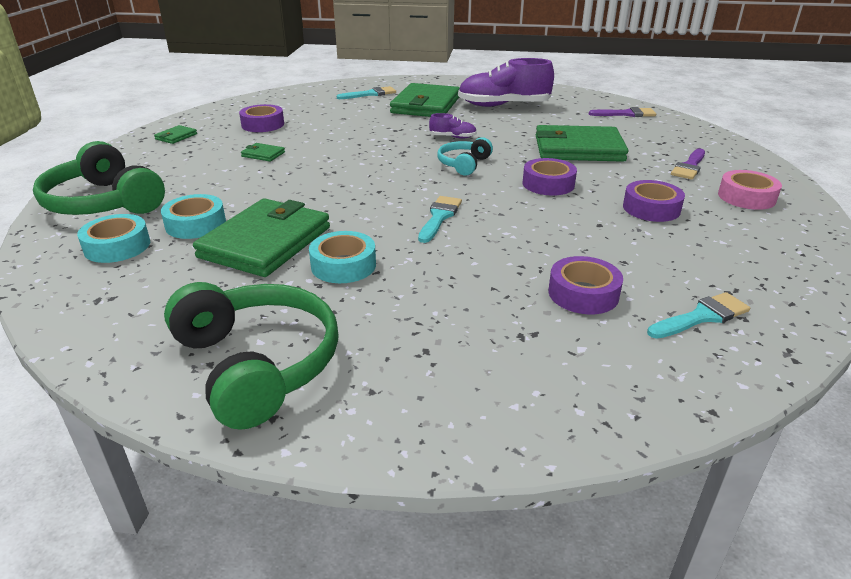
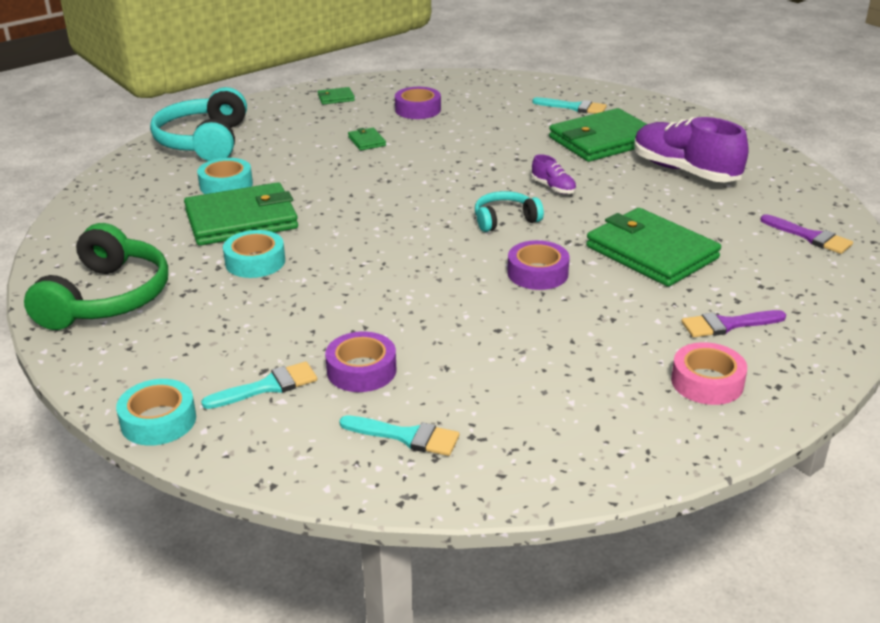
camera: 45 degrees right, 0 degrees up
(104, 202) = (204, 142): green headphones -> turquoise headphones
(117, 246) = (161, 181): turquoise tape -> turquoise tape (158, 421)
(439, 217) = (387, 258): turquoise brush -> turquoise brush (267, 387)
(651, 208) = (579, 341): purple tape -> none

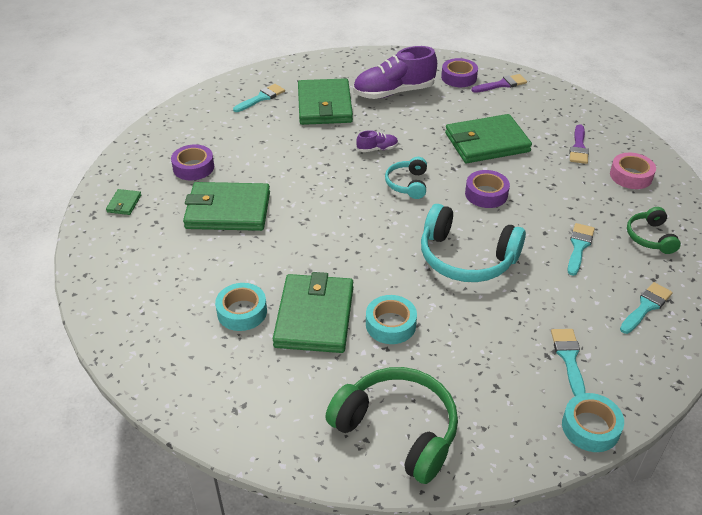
camera: 65 degrees left, 10 degrees up
(204, 142) = (138, 307): turquoise headphones -> turquoise headphones (466, 258)
(361, 370) = (567, 306): purple tape -> purple tape (459, 77)
(366, 141) = (228, 210): green wallet -> green wallet, size x2.42
(491, 361) = (579, 246): none -> turquoise brush
(567, 421) = (650, 237): none -> green headphones

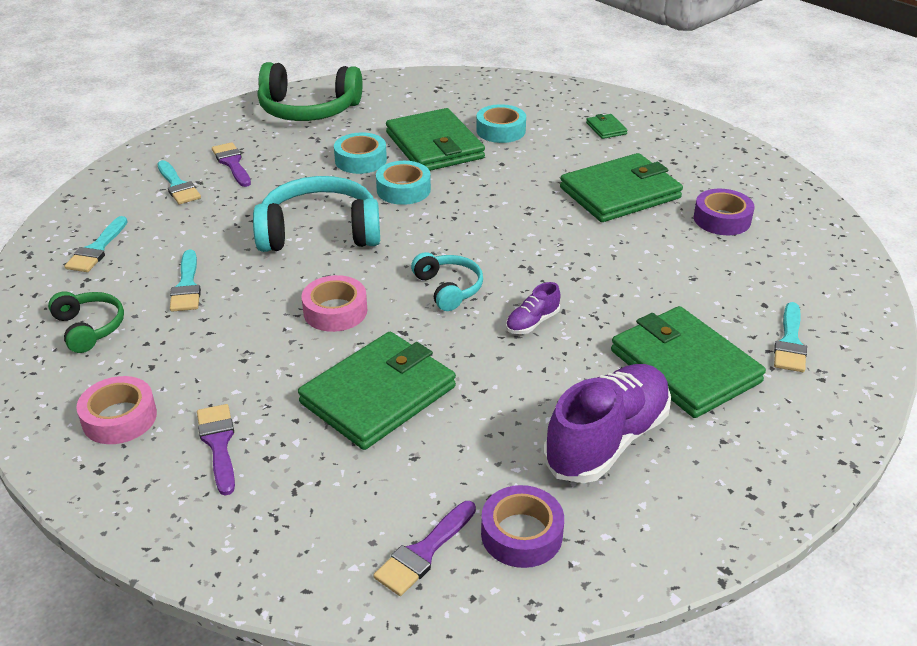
camera: 150 degrees right, 5 degrees down
(124, 203) = (729, 165): green wallet -> green wallet (606, 128)
(486, 194) = (335, 311): purple tape -> pink tape
(509, 370) = (232, 163): none -> purple brush
(590, 427) = (149, 151): turquoise tape -> turquoise tape (403, 190)

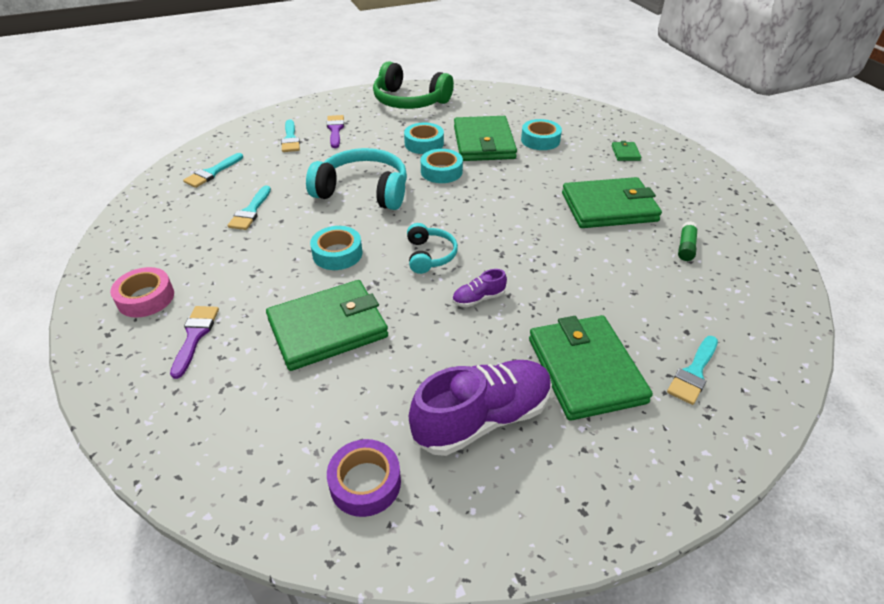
camera: 20 degrees right, 5 degrees up
(89, 328) = (171, 227): green headphones -> none
(335, 311) = (337, 254): pink tape -> turquoise tape
(424, 552) = (281, 473): purple brush -> none
(722, 219) = (686, 247): purple tape -> green glue stick

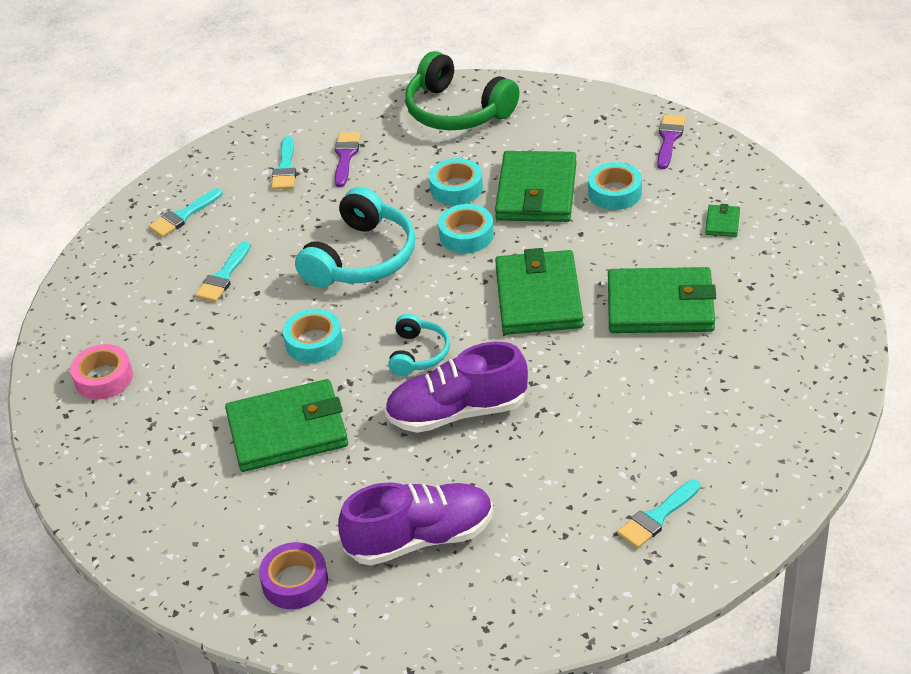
camera: 15 degrees right, 0 degrees up
(195, 336) = (152, 426): purple brush -> purple brush (669, 139)
(363, 191) = (361, 258): turquoise headphones -> turquoise headphones turned 90 degrees clockwise
(478, 299) = (457, 412): purple shoe -> purple shoe, size x2.22
(585, 369) = (543, 502): green wallet -> green wallet (538, 297)
(686, 247) = (729, 370): green glue stick -> none

